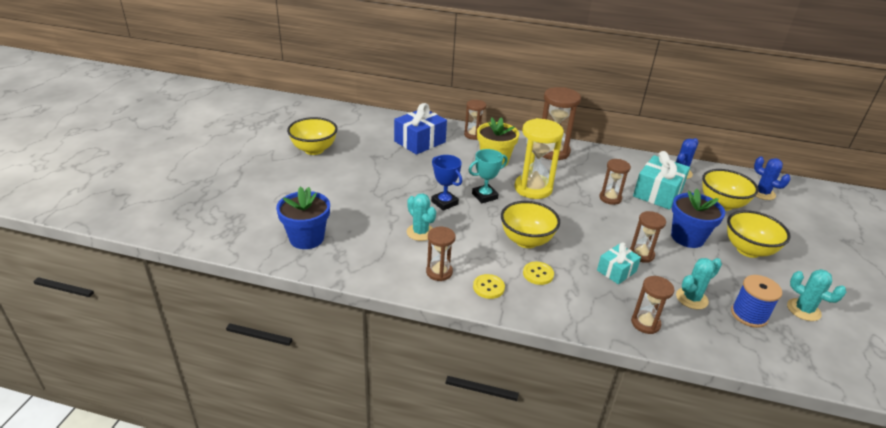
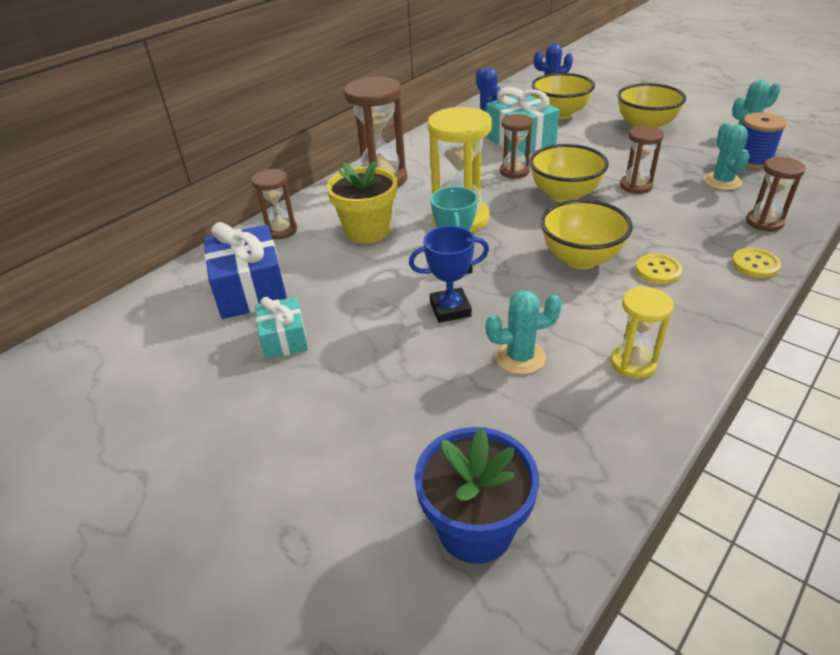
camera: 60 degrees left, 5 degrees up
(314, 150) = (150, 444): yellow bowl -> yellow bowl (564, 195)
(439, 272) = (633, 363): brown hourglass -> yellow hourglass
(488, 287) = (680, 322): yellow button -> yellow button (755, 264)
(616, 271) = (664, 211): turquoise gift -> turquoise gift (284, 339)
(687, 237) = (613, 150): blue flower pot -> none

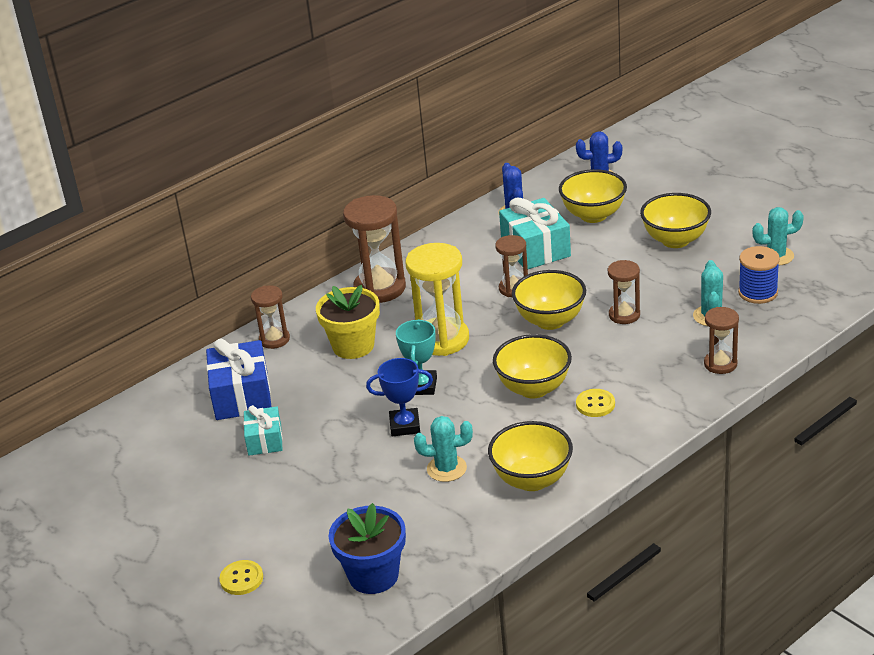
camera: 10 degrees right, 5 degrees down
(633, 363) = (532, 480): yellow hourglass -> yellow bowl
(755, 264) = (683, 405): yellow button -> yellow button (241, 579)

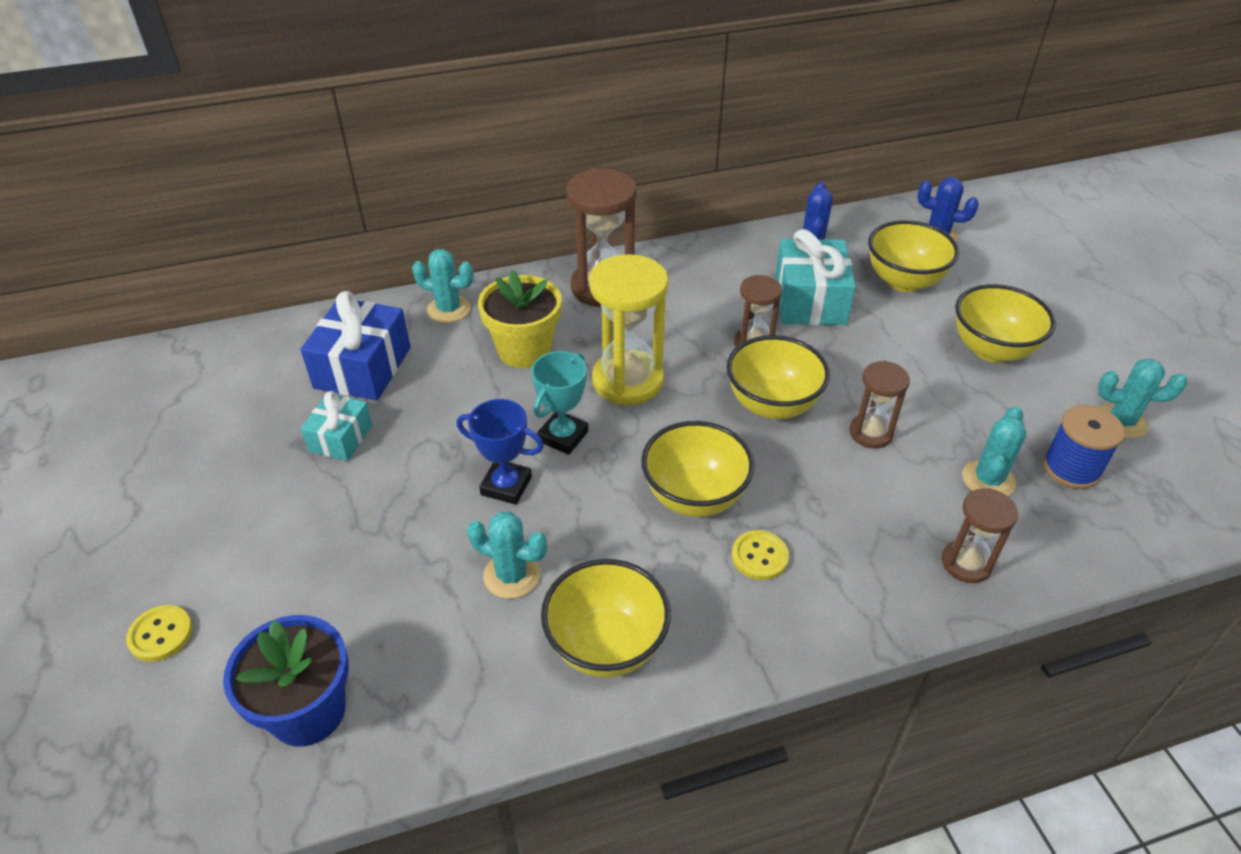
camera: 20 degrees right, 10 degrees up
(274, 339) = (449, 309): brown hourglass -> turquoise cactus

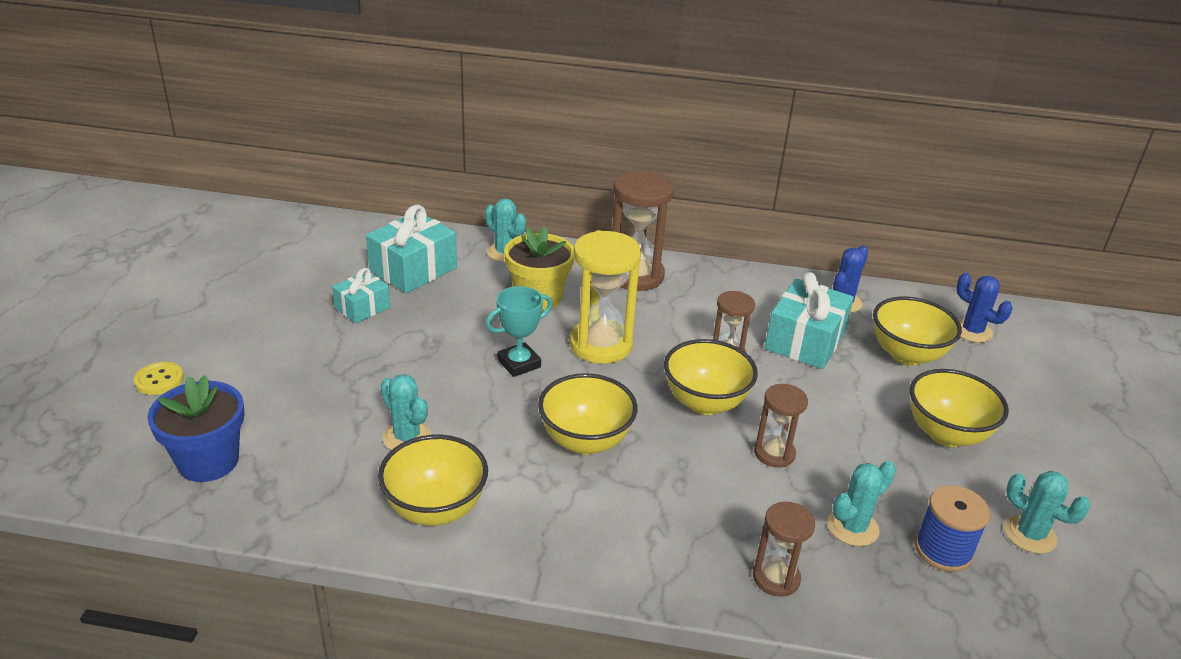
camera: 25 degrees right, 10 degrees down
(362, 368) = (413, 269): blue gift -> turquoise gift
(506, 486) = (450, 380): blue trophy -> none
(759, 556) = (602, 501): yellow button -> none

